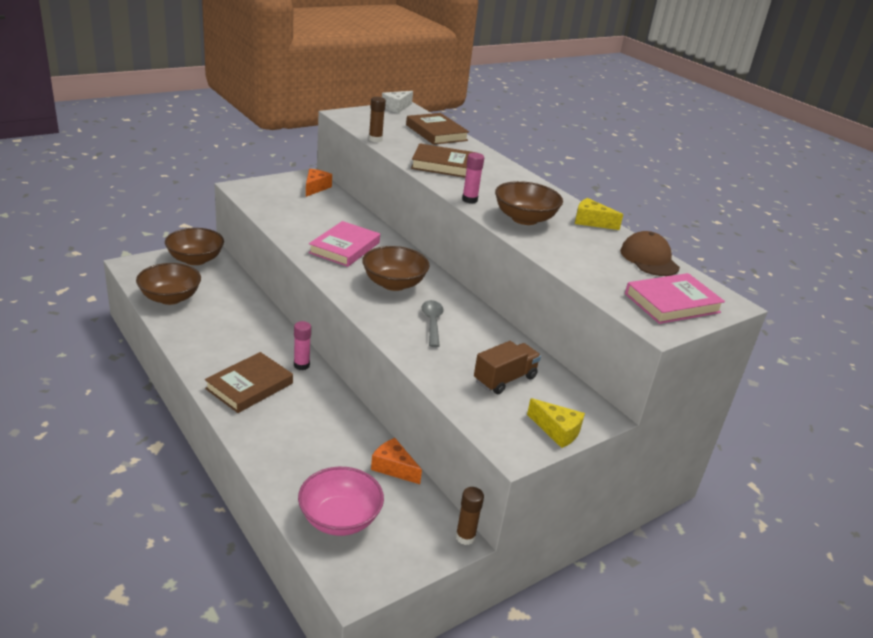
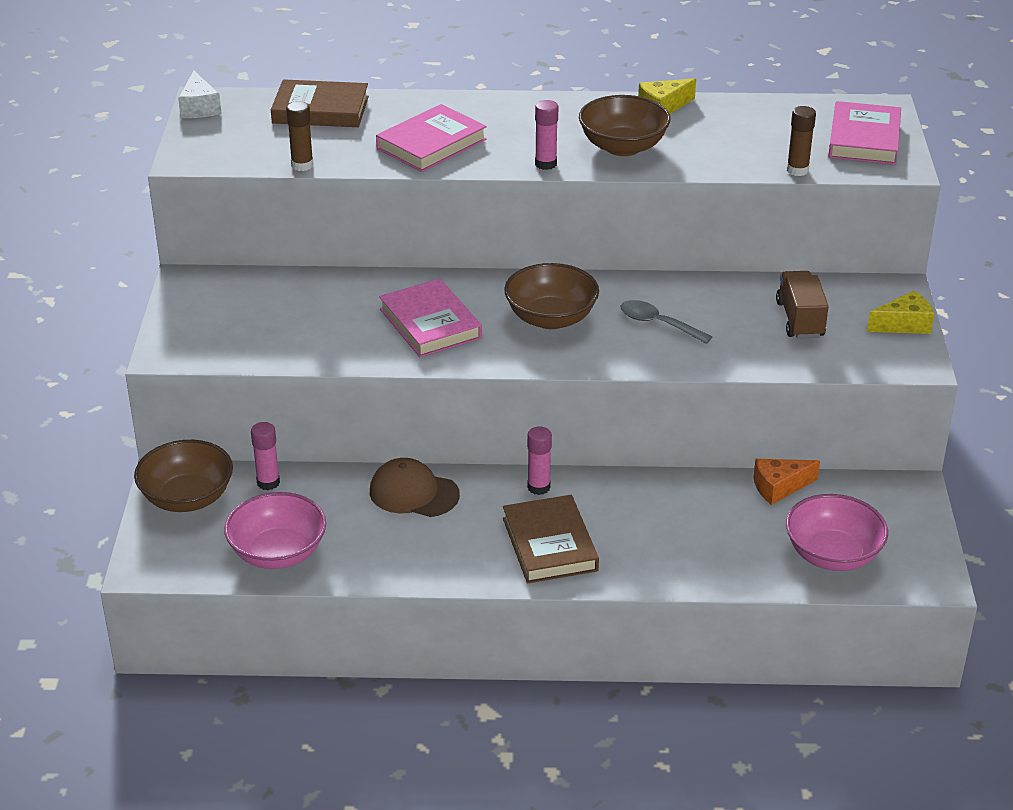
camera: 50 degrees left, 5 degrees up
(170, 298) = (278, 553): brown bowl -> pink bowl
(227, 277) = (268, 482): none -> pink glue stick
(315, 188) = (231, 287): orange cheese -> none
(444, 165) = (431, 144): brown book -> pink book
(465, 537) = (912, 481): brown glue stick -> brown glue stick (797, 170)
(649, 259) = (770, 110): brown cap -> brown cap (413, 493)

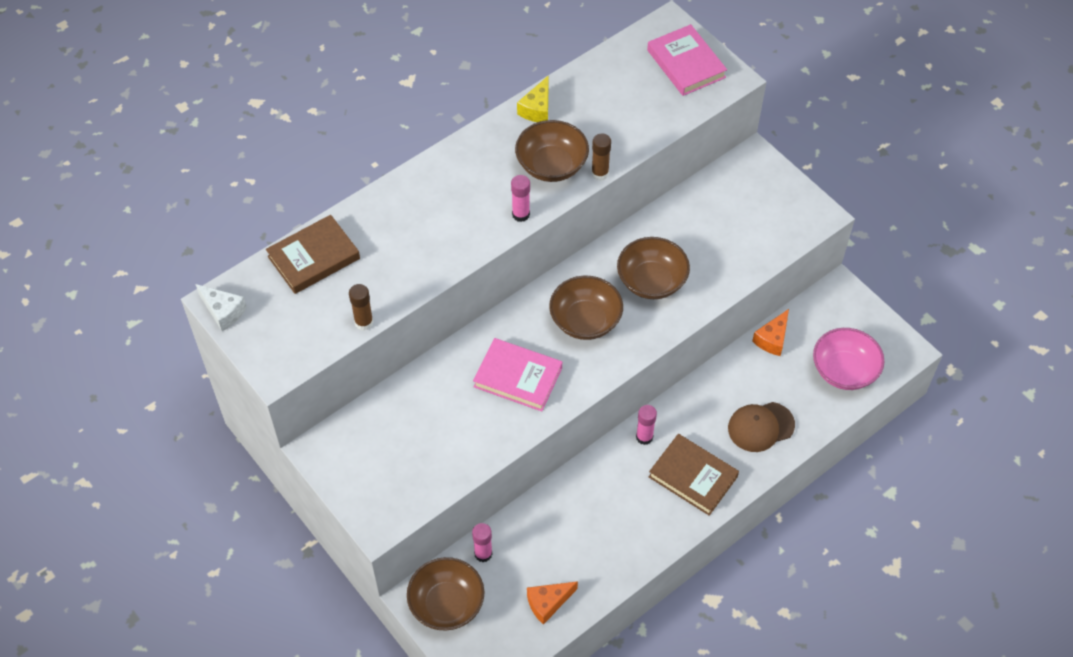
camera: 40 degrees left, 20 degrees up
(278, 553) = (548, 603): pink bowl -> orange cheese
(413, 493) = (578, 496): brown cap -> brown cap (760, 427)
(431, 144) = (427, 243): pink book -> none
(658, 324) = (651, 281): grey spoon -> brown bowl
(797, 170) = (676, 120): brown glue stick -> brown glue stick (600, 173)
(800, 319) = (726, 221): brown truck -> none
(904, 324) = (785, 186): yellow cheese -> none

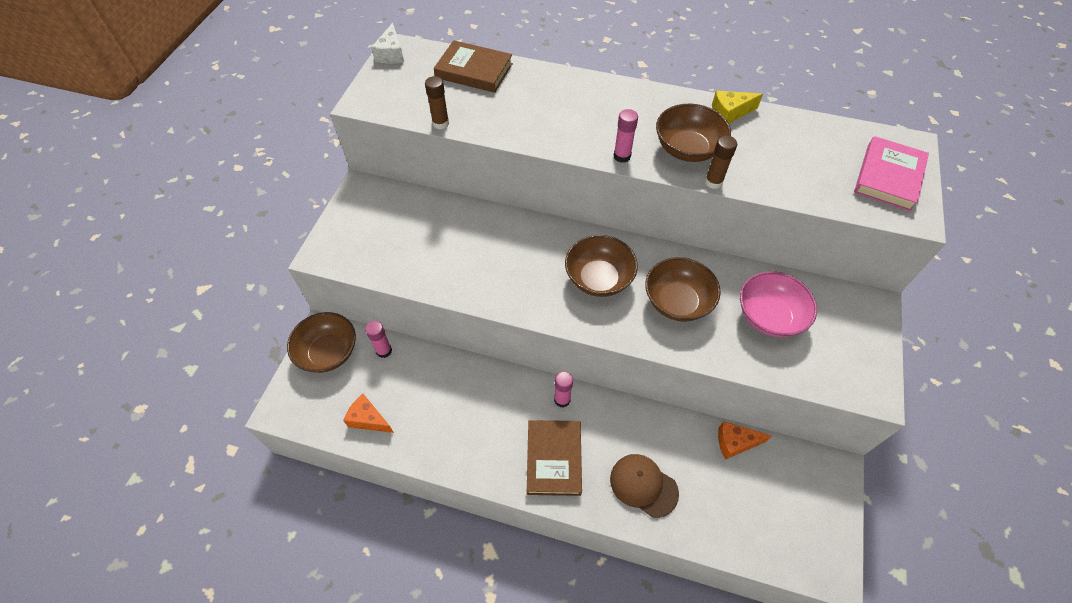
camera: 55 degrees right, 0 degrees up
(518, 377) = (510, 265): pink book -> none
(844, 371) = (759, 525): pink bowl -> pink bowl (769, 316)

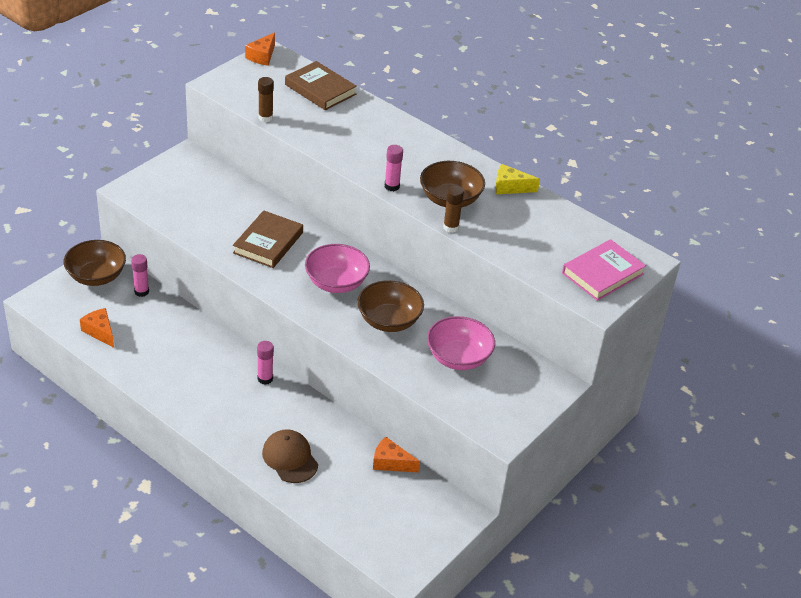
camera: 20 degrees right, 15 degrees down
(391, 54) = (262, 56): white cheese -> orange cheese
(554, 459) = (229, 413): brown book -> brown book (268, 243)
(598, 279) = (336, 283): brown bowl -> pink bowl

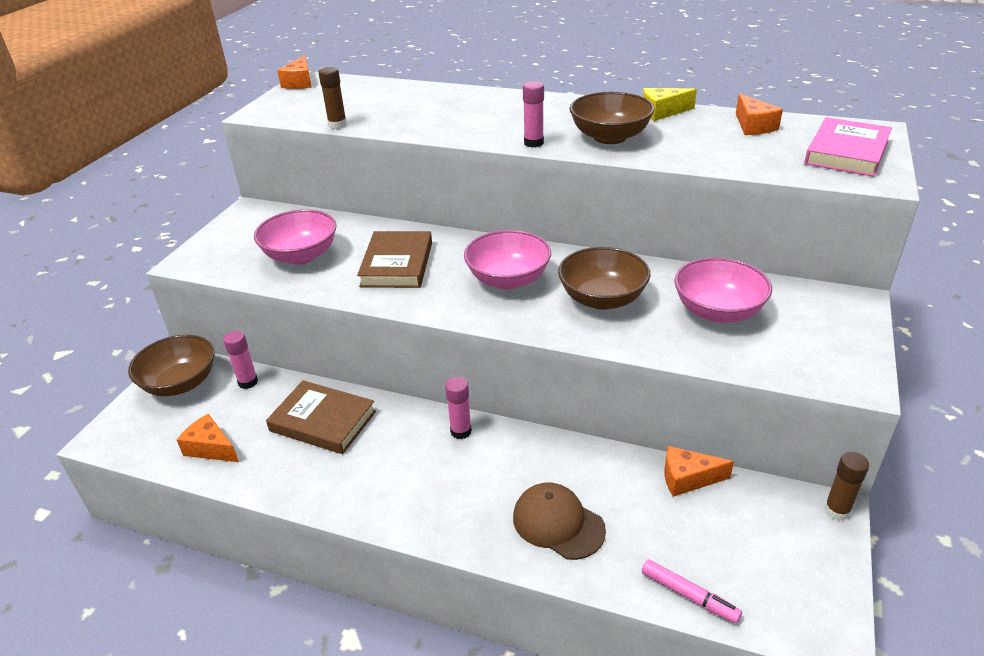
camera: 15 degrees left, 5 degrees down
(206, 211) = (301, 255): none -> pink bowl
(320, 89) = (384, 91): brown book -> brown book (323, 421)
(338, 525) = (689, 595): none -> pink marker
(451, 227) = (636, 159): brown glue stick -> brown glue stick (837, 510)
(563, 225) = (753, 126): none -> orange cheese

